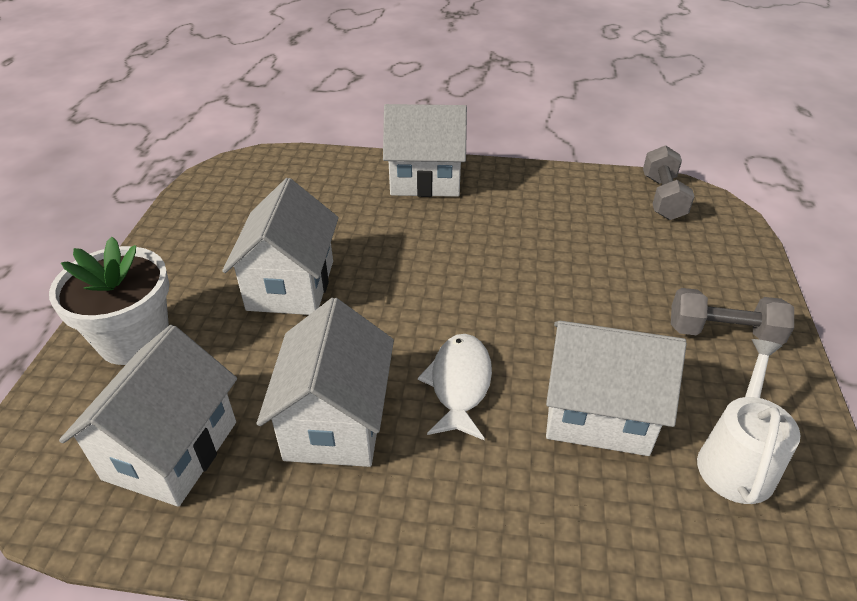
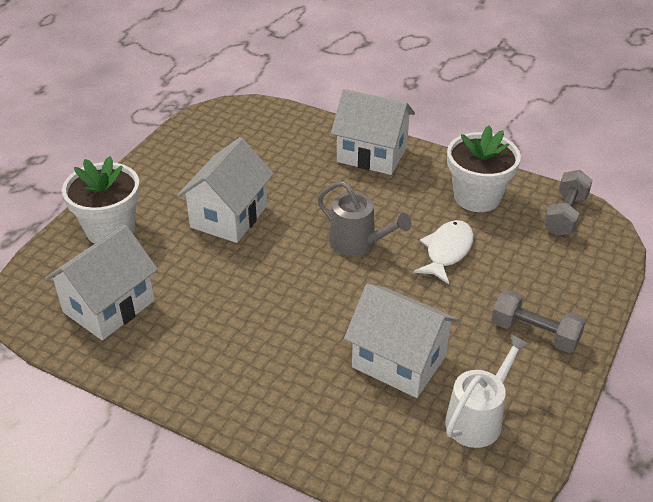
camera: 20 degrees right, 0 degrees up
(335, 422) = (217, 317): white house -> none
(459, 384) = (312, 316): white fish -> white fish (447, 251)
(464, 278) = (357, 242): none -> grey watering can
(563, 199) = (477, 197): none -> white flower pot

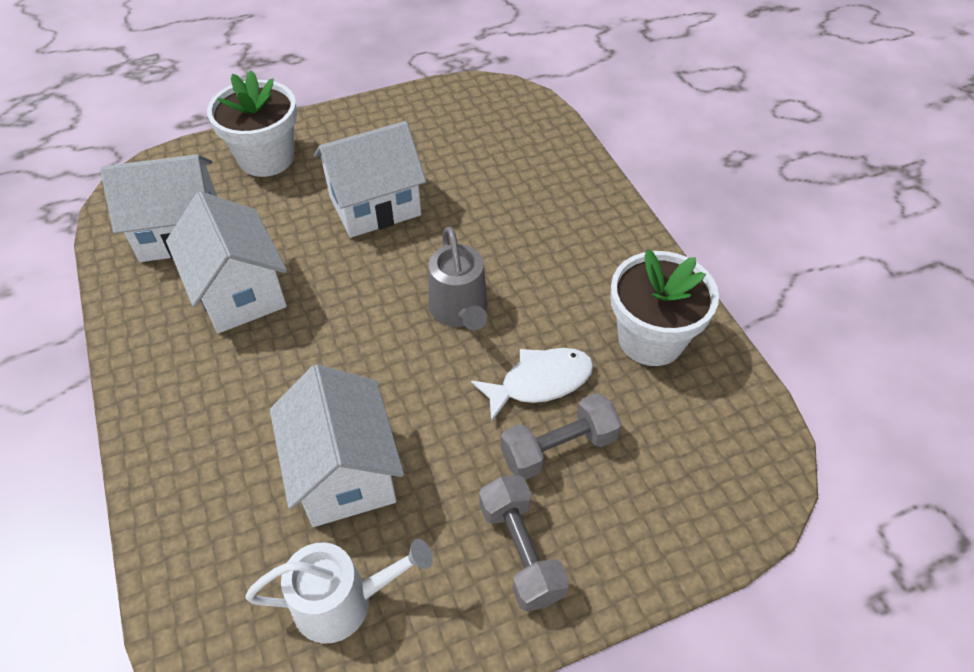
camera: 40 degrees right, 10 degrees up
(372, 154) = (590, 219): white house -> white house (240, 292)
(565, 215) = (735, 430): grey dumbbell -> grey dumbbell (559, 448)

